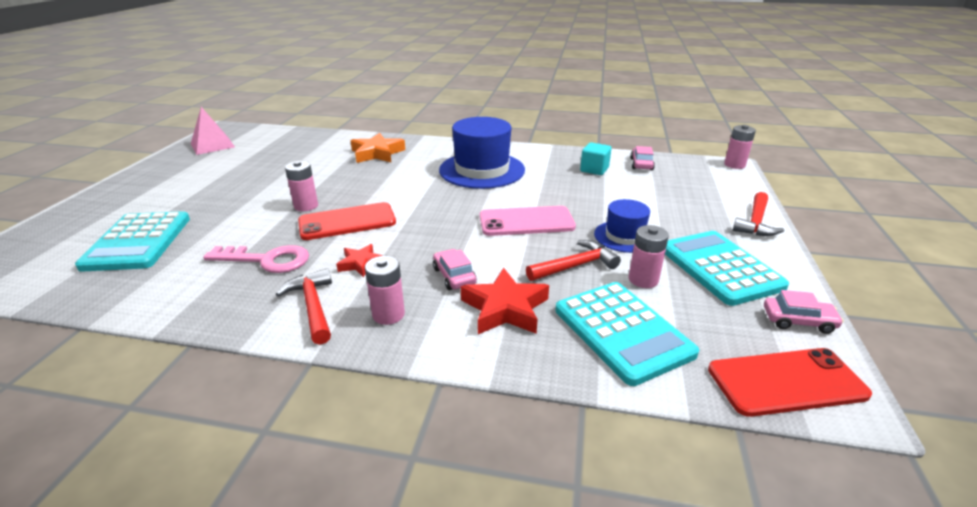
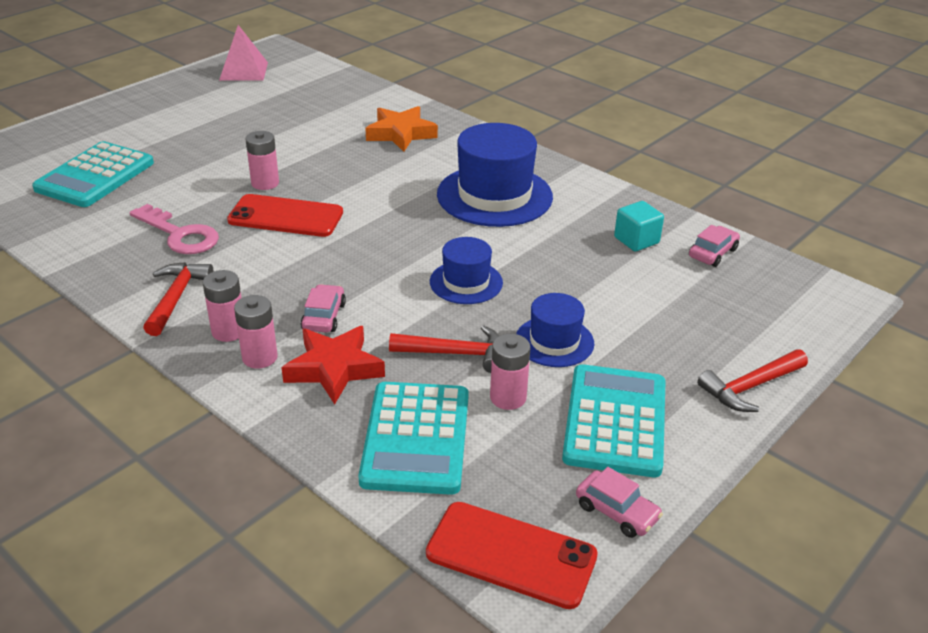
camera: 30 degrees right, 5 degrees up
(361, 264) = (254, 269): red star -> none
(526, 222) = (466, 282): pink phone -> blue hat
(734, 165) = (853, 298): pink battery -> pink battery (259, 357)

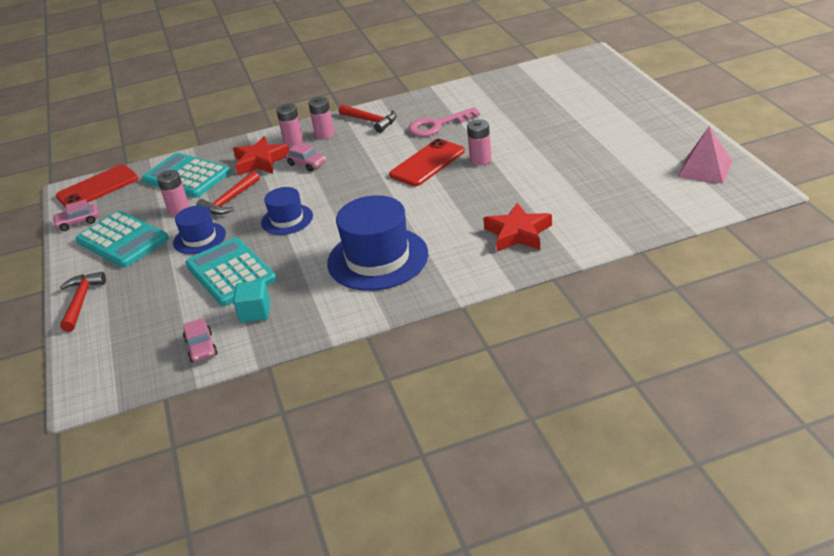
camera: 125 degrees right, 0 degrees up
(95, 176) = (540, 100): turquoise calculator -> turquoise calculator (231, 272)
(401, 134) = (518, 233): orange star -> red star

